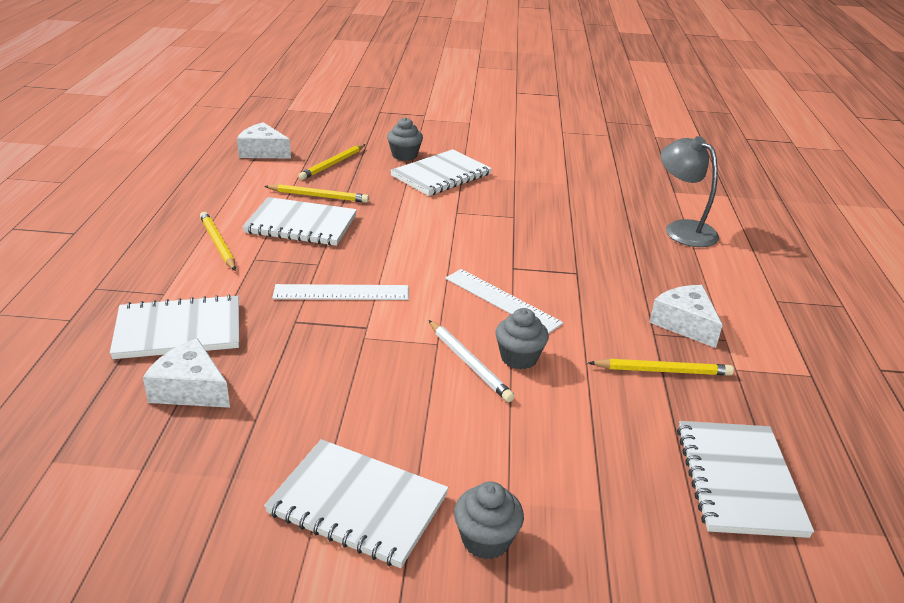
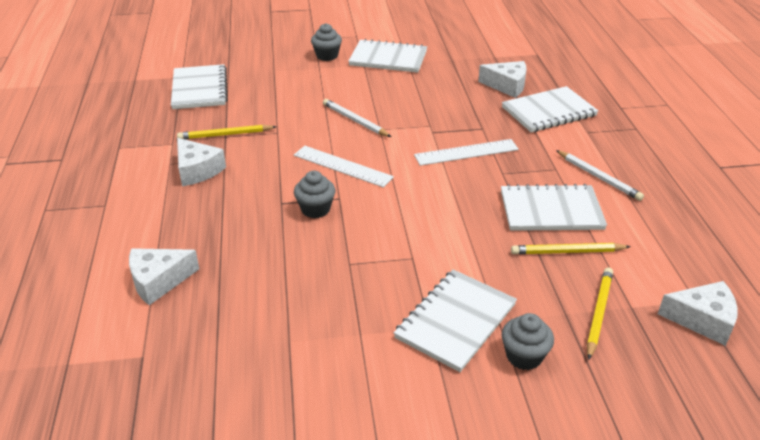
camera: 170 degrees right, 5 degrees up
(218, 243) = (599, 177): yellow pencil -> white pencil
(519, 358) = (323, 128): grey cupcake -> grey cupcake (315, 209)
(682, 229) = (158, 281): grey lamp -> white cheese

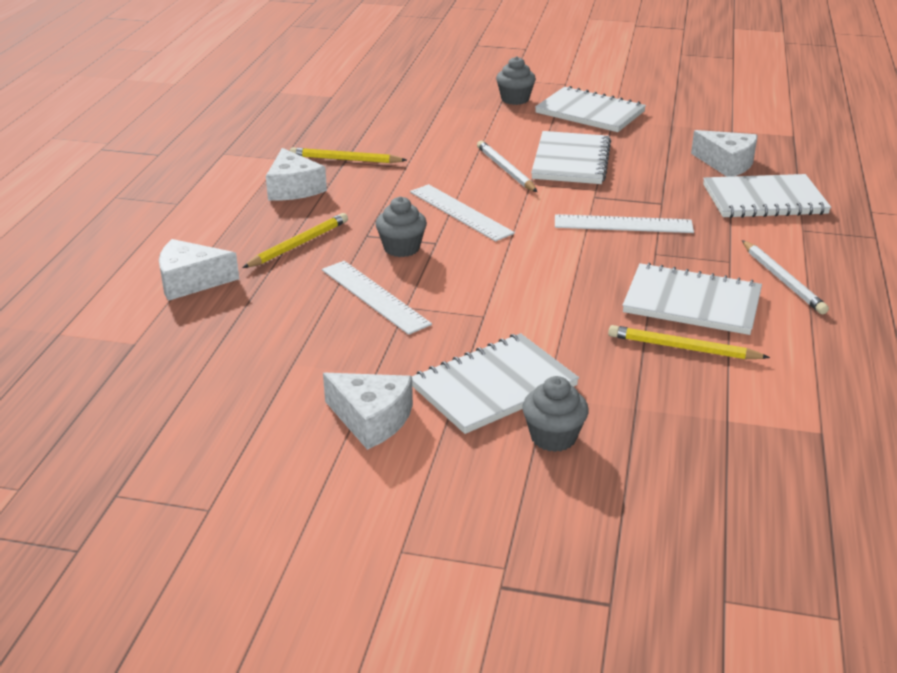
camera: 20 degrees right, 5 degrees down
(199, 89) = (344, 111): white notebook -> white notebook (571, 161)
(319, 260) = (375, 296): none -> white ruler
(598, 313) = (679, 417): yellow pencil -> yellow pencil (298, 244)
(702, 320) = (816, 453): white cheese -> white cheese (372, 419)

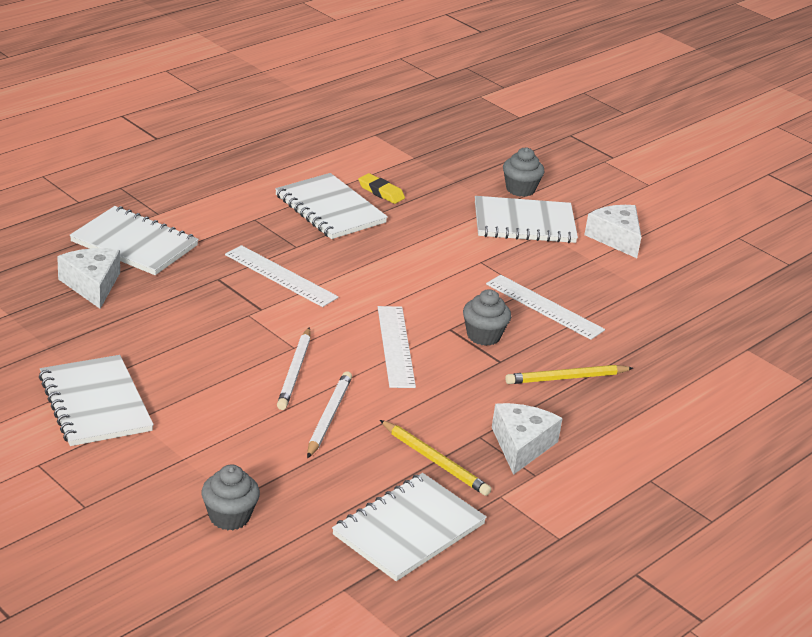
camera: 150 degrees left, 0 degrees up
(190, 281) = (681, 382): white cheese -> none
(375, 296) = (544, 307): white ruler -> white ruler turned 45 degrees counterclockwise
(515, 99) = (138, 466): grey cupcake -> grey cupcake (229, 517)
(571, 161) = (220, 353): white notebook -> white notebook (409, 529)
(682, 348) = (381, 192): yellow pencil -> yellow eraser
(782, 280) = (245, 194): white pencil -> white pencil (328, 417)

